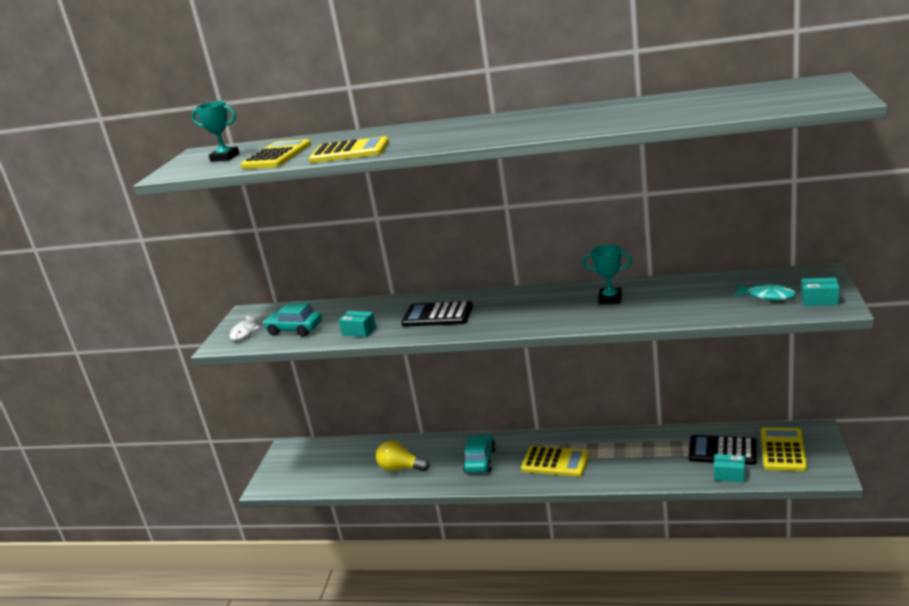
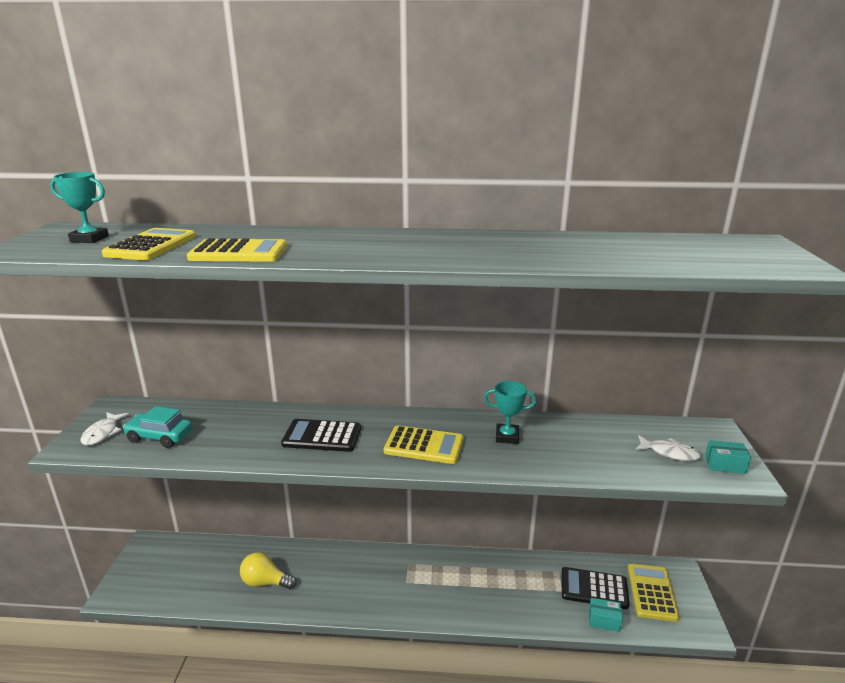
camera: 10 degrees left, 0 degrees up
(359, 331) = (232, 448): turquoise box -> none
(480, 460) = (350, 579): turquoise car -> none
(555, 462) = (427, 588): yellow calculator -> yellow calculator (424, 446)
(767, 296) = (670, 453): turquoise fish -> white fish

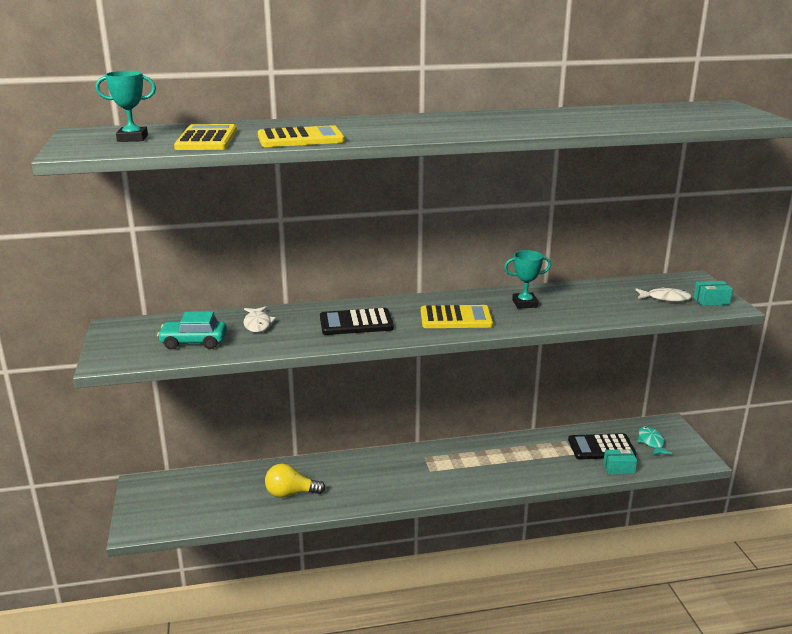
camera: 15 degrees left, 0 degrees up
(102, 433) = (130, 347): white fish -> white fish (257, 324)
(652, 592) = (651, 442): yellow calculator -> turquoise fish

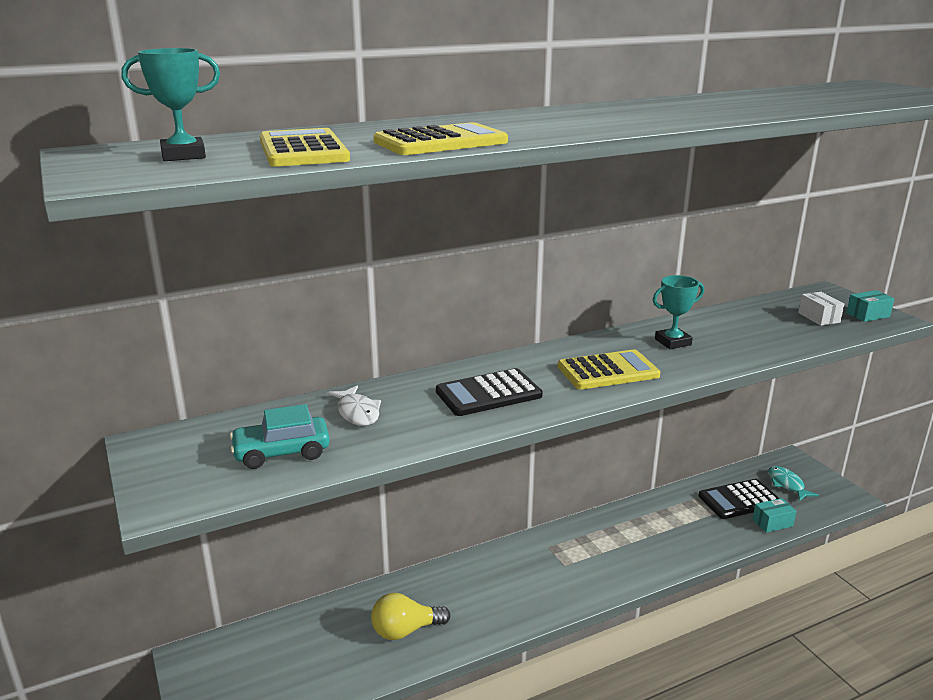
camera: 15 degrees left, 0 degrees up
(665, 298) = (819, 317): white fish -> white box

